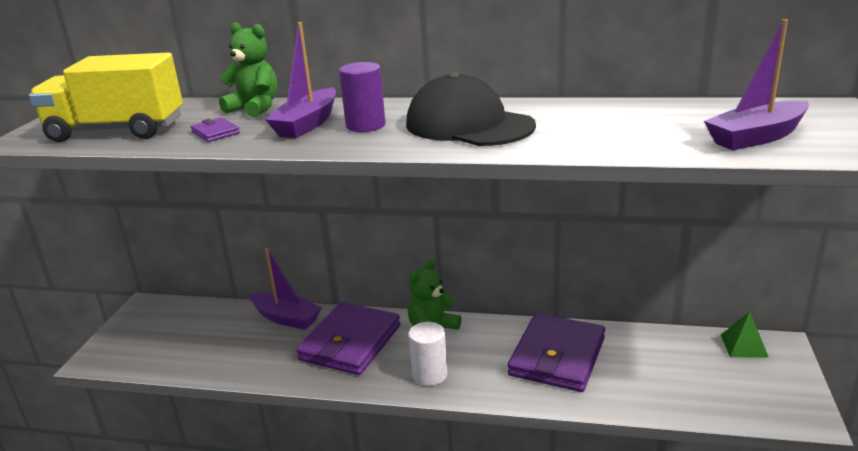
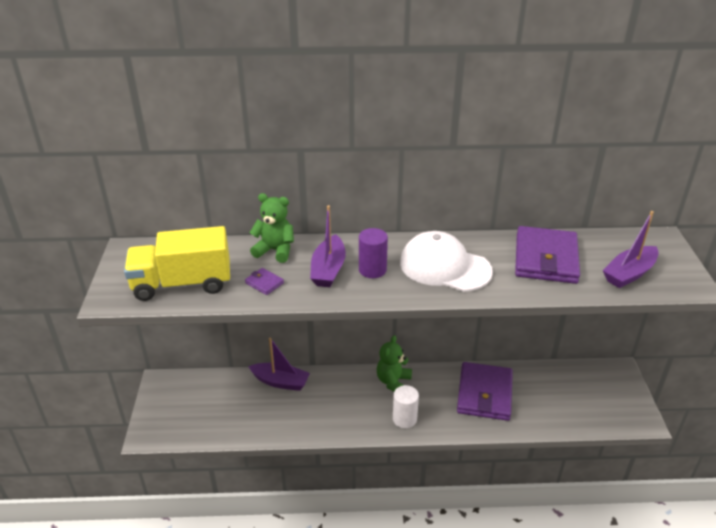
camera: 15 degrees left, 10 degrees up
(350, 343) = (338, 398): purple wallet -> purple wallet (546, 259)
(469, 125) = (445, 267): black cap -> white cap
(743, 345) = (598, 372): green pyramid -> none

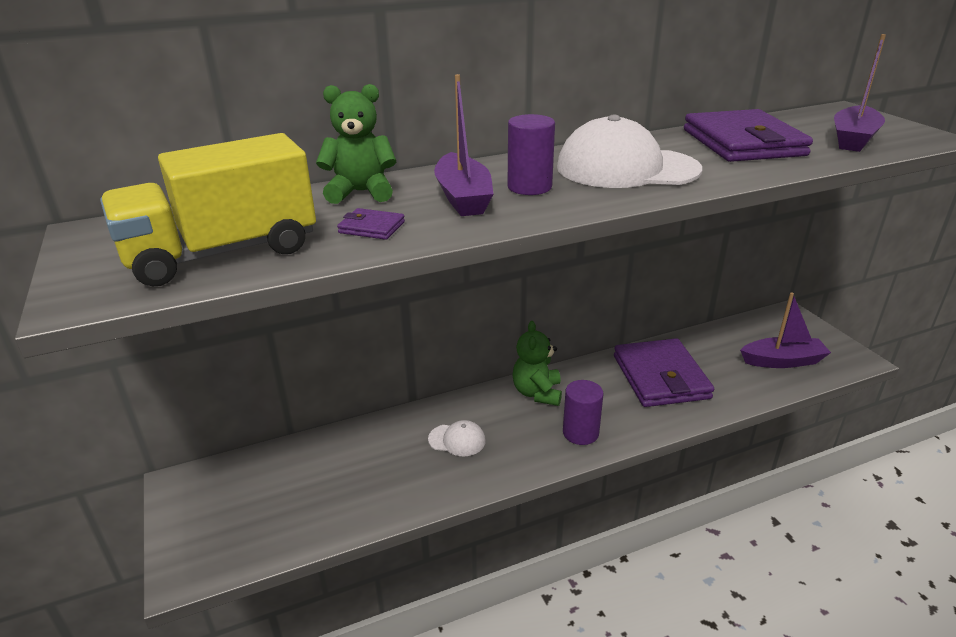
camera: 20 degrees left, 5 degrees down
(280, 382) = (378, 433): purple boat -> purple boat (782, 361)
(325, 400) = (457, 440): none -> white cap
(404, 419) = (580, 433): white cylinder -> purple cylinder

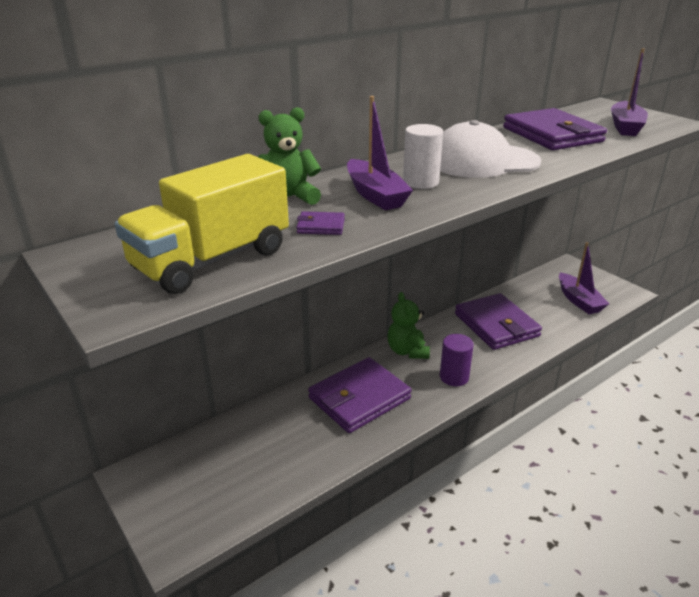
camera: 15 degrees left, 0 degrees up
(457, 440) = (359, 398): white cap -> purple wallet
(529, 187) = (420, 182): purple cylinder -> white cylinder
(782, 361) = (579, 300): purple boat -> purple boat turned 90 degrees clockwise

